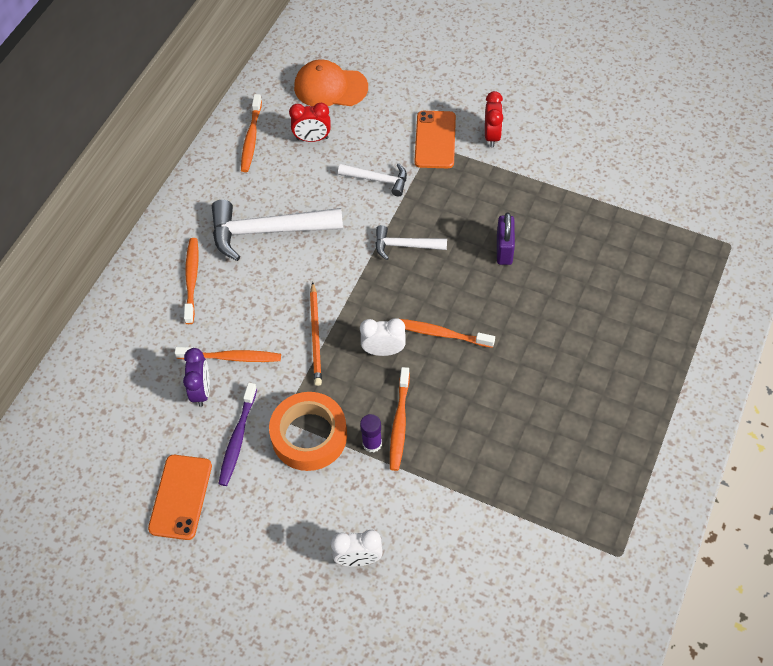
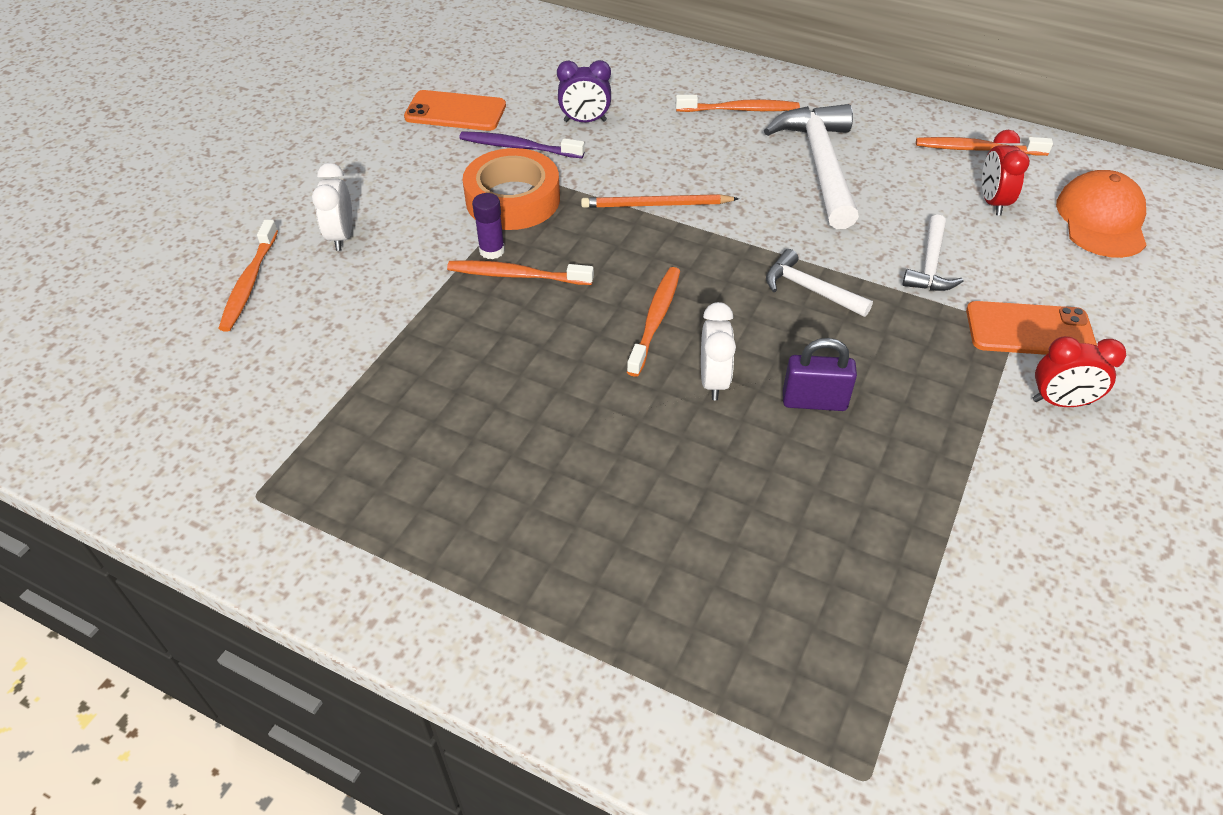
camera: 90 degrees right, 10 degrees down
(231, 357) = (628, 141): orange toothbrush -> orange toothbrush (249, 283)
(383, 351) = (630, 264): white clock -> white clock (713, 381)
(405, 246) = (810, 289): white hammer -> white hammer turned 60 degrees counterclockwise

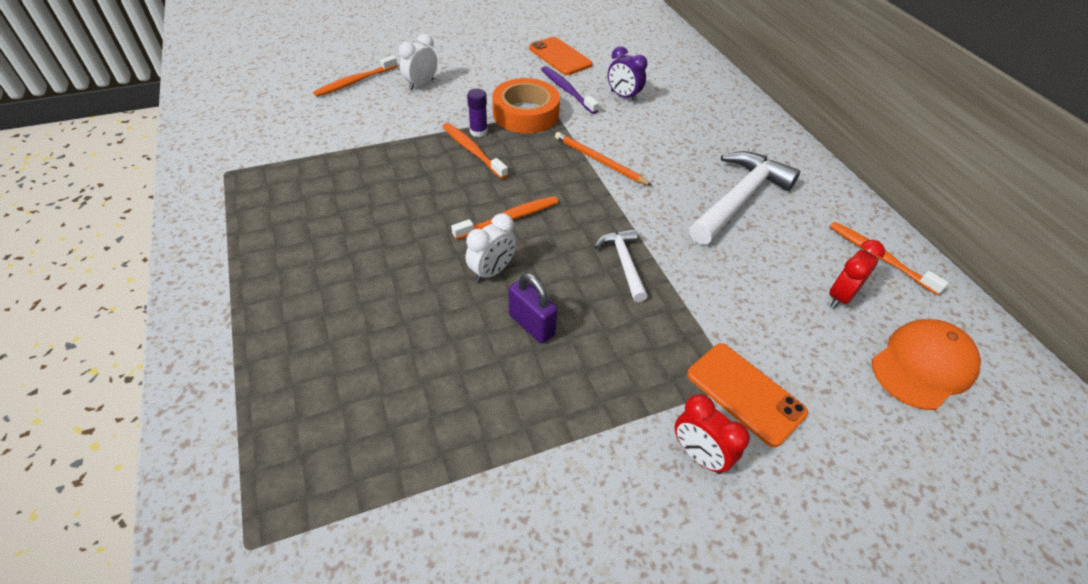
camera: 40 degrees right, 0 degrees up
(740, 110) = (730, 139): orange toothbrush -> none
(930, 265) = (730, 303): white hammer -> none

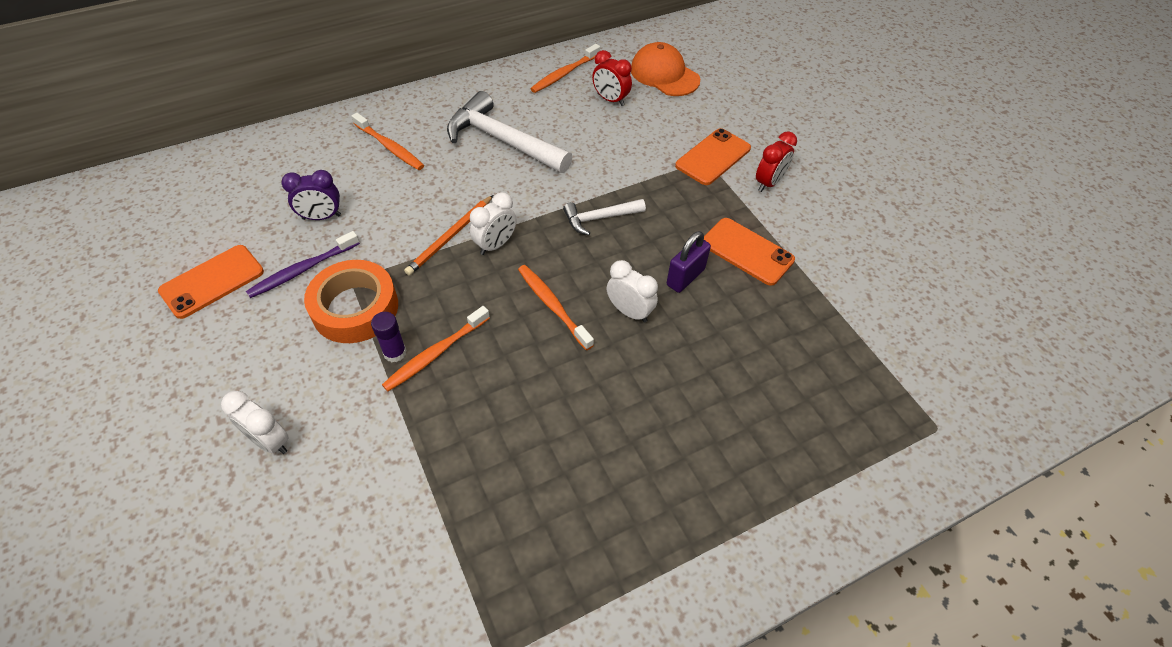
camera: 95 degrees left, 5 degrees up
(355, 82) = (250, 541): orange toothbrush -> orange toothbrush (390, 147)
(566, 396) = (747, 251): none -> orange phone
(588, 187) = (495, 245): none -> white clock
(623, 96) = (321, 217): purple clock -> purple clock turned 45 degrees clockwise

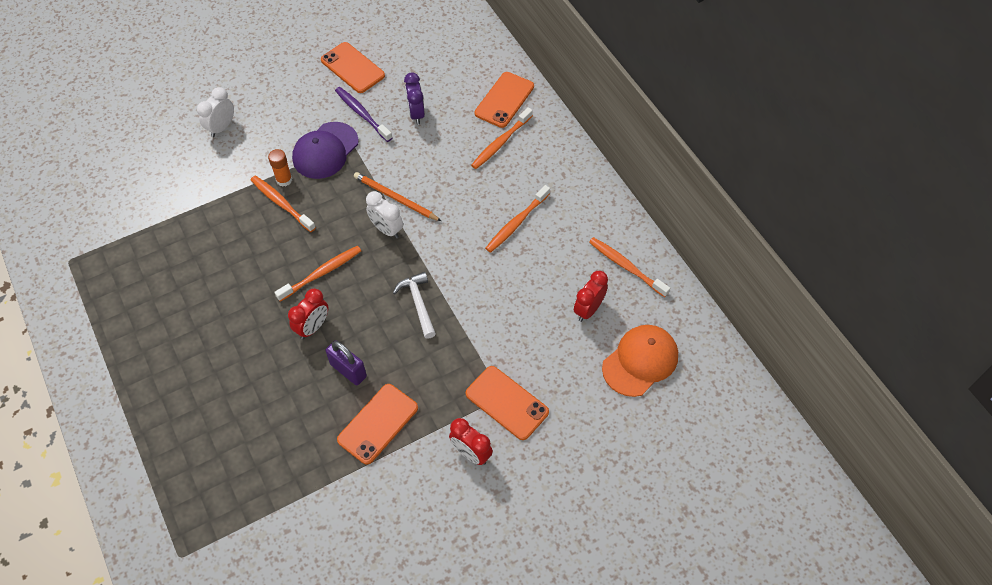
camera: 90 degrees right, 5 degrees up
(326, 141) = (504, 100): none -> orange phone
(355, 308) = (325, 151): orange tape -> purple cap
(395, 353) = (284, 180): purple glue stick -> orange glue stick
(503, 141) = (516, 223): white hammer -> orange toothbrush
(629, 311) = (313, 327): white clock -> red clock

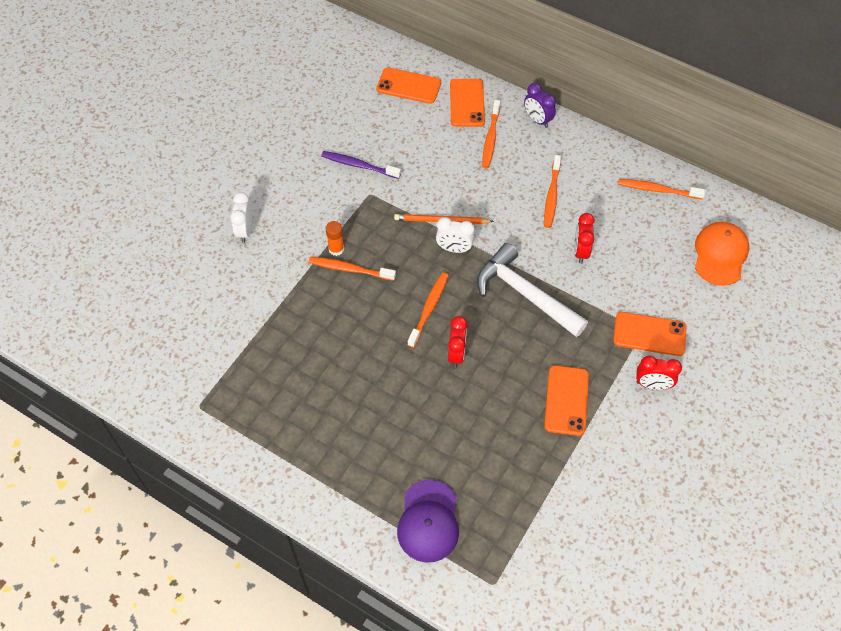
camera: 30 degrees left, 0 degrees up
(325, 151) = (352, 209): purple cap -> purple cap (428, 521)
(348, 370) = (511, 372): purple padlock -> none
(352, 68) = (320, 131): orange phone -> orange phone (408, 86)
(416, 114) = (404, 146): purple clock -> purple clock (537, 120)
(418, 303) = (525, 294): white hammer -> white hammer, size x1.83
(588, 309) = (655, 235): red clock -> red clock (580, 251)

